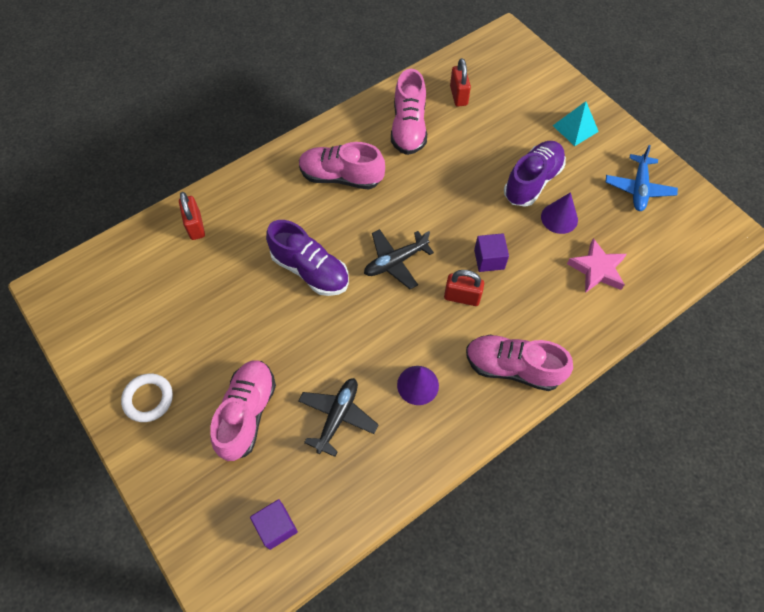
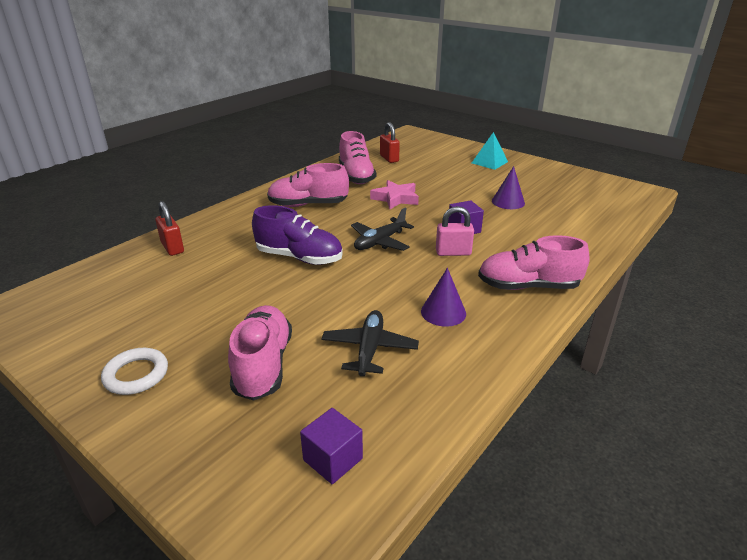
camera: 15 degrees left, 30 degrees down
(462, 297) = (453, 252): red padlock -> pink padlock
(532, 181) = (473, 188): purple shoe -> none
(597, 269) = (559, 222): pink star -> pink star (395, 198)
(638, 188) = (558, 181): blue plane -> none

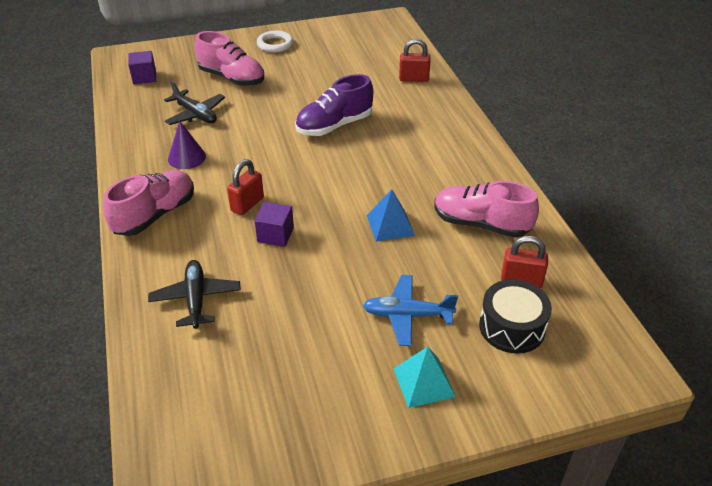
camera: 125 degrees right, 10 degrees up
(308, 205) = (431, 162): pink shoe -> none
(380, 242) = (312, 173): black plane -> black plane (196, 299)
(395, 198) = (390, 225): pink star -> blue pyramid
(425, 154) = (512, 327): none -> black drum
(453, 252) = (247, 204): pink padlock -> red padlock
(458, 175) = (407, 315): none -> blue plane
(508, 202) = (292, 309): purple cone -> none

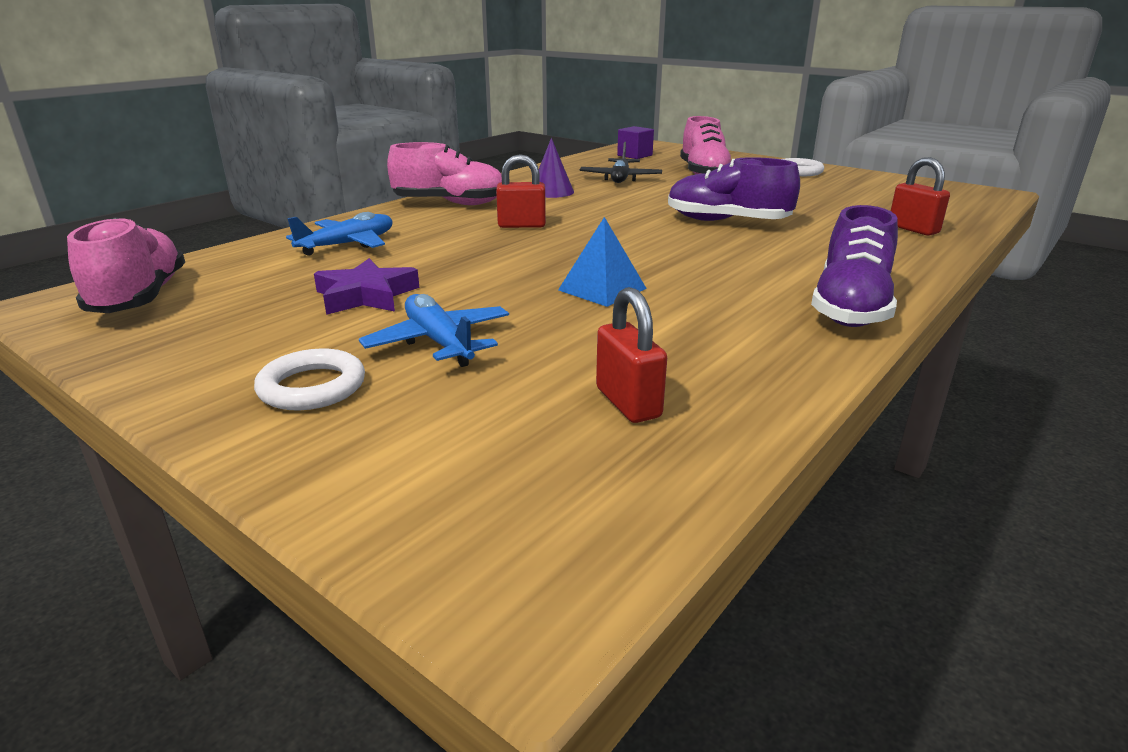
camera: 55 degrees right, 15 degrees down
(196, 299) = (348, 245): black plane -> blue plane
(275, 235) = (492, 246): purple cube -> none
(309, 321) = (366, 295): none -> purple star
(424, 382) = (312, 387): turquoise pyramid -> white ring
(481, 224) = (707, 339): pink shoe -> pink shoe (140, 298)
(485, 163) = (850, 308): none -> purple shoe
(512, 327) = (503, 424): black drum -> none

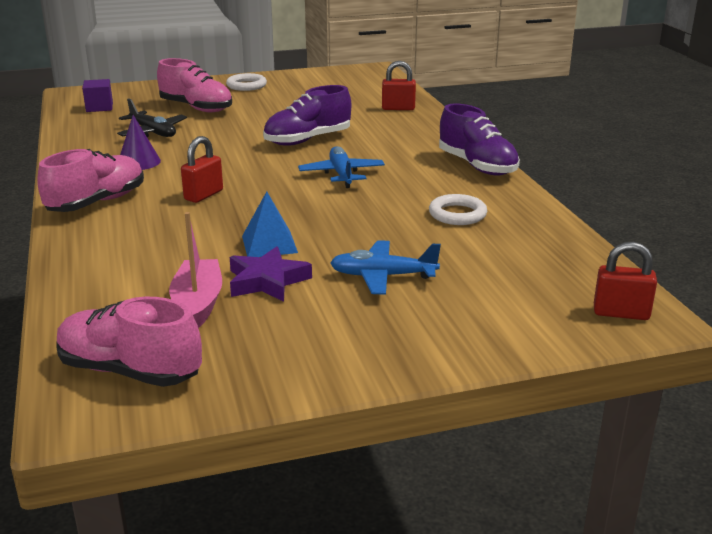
camera: 55 degrees left, 0 degrees up
(290, 284) = (198, 304): none -> pink boat
(312, 387) = (400, 327): white ring -> white ring (457, 214)
(348, 245) = (136, 264): blue plane -> blue plane (341, 174)
(602, 289) = (366, 210): blue pyramid -> blue pyramid (269, 244)
(628, 403) = (517, 250): red padlock -> red padlock (621, 313)

